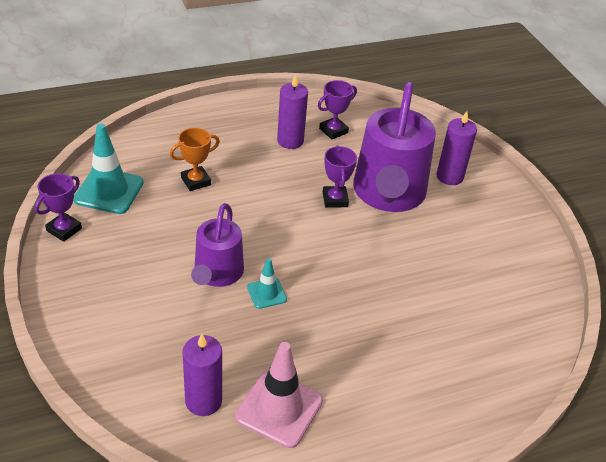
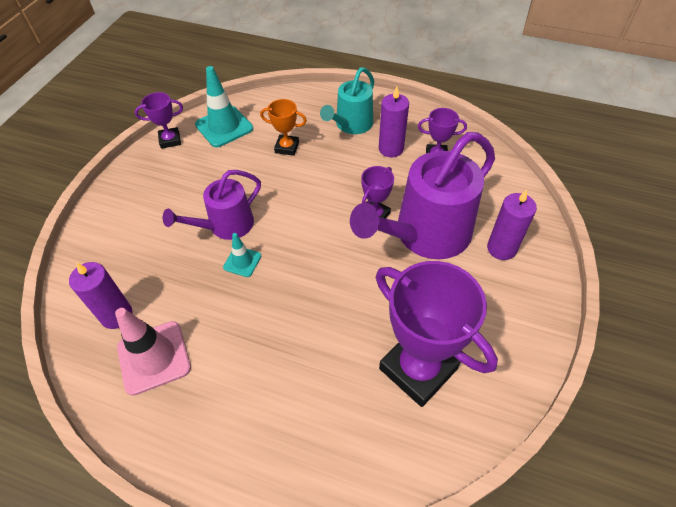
camera: 45 degrees right, 10 degrees up
(233, 135) = (351, 125): none -> turquoise watering can
(480, 288) = (418, 369): none -> purple trophy

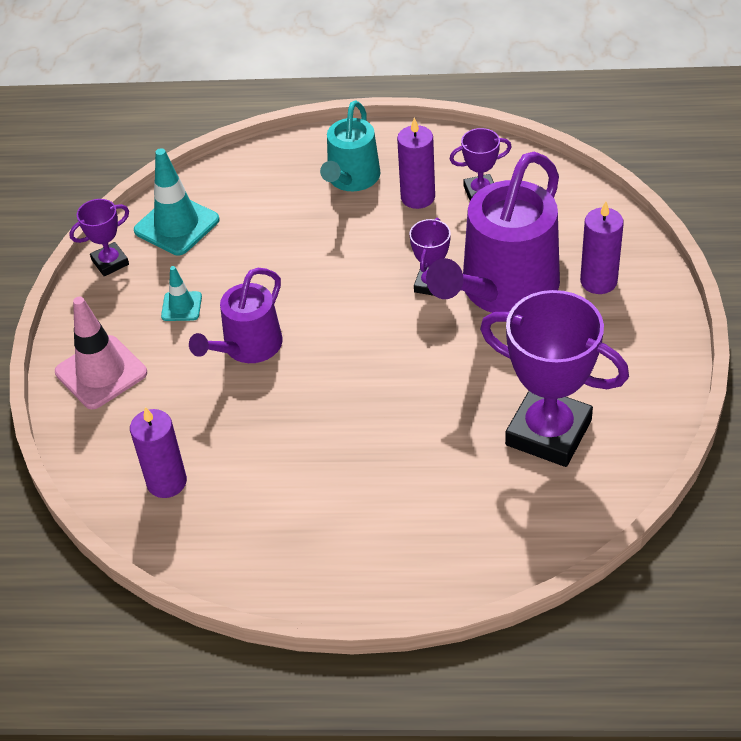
camera: 15 degrees left, 5 degrees down
(154, 357) = (239, 510): pink traffic cone -> pink traffic cone (101, 372)
(242, 261) = (291, 381): turquoise traffic cone -> turquoise traffic cone (181, 306)
(287, 147) = (278, 230): orange trophy -> none

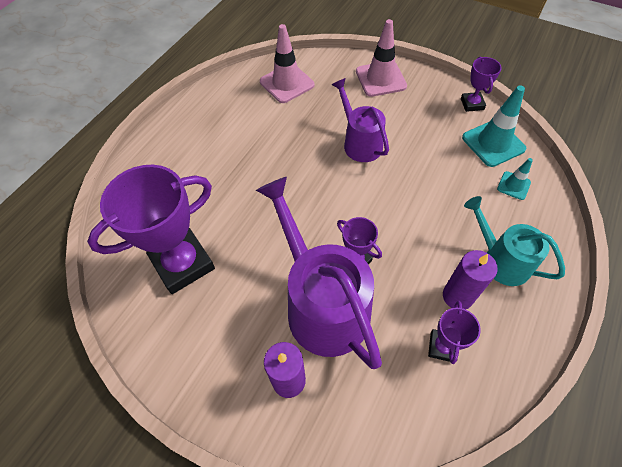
camera: 115 degrees right, 10 degrees up
(166, 482) = (287, 83): purple candle -> pink traffic cone
(181, 306) = (413, 124): turquoise traffic cone -> turquoise traffic cone (513, 185)

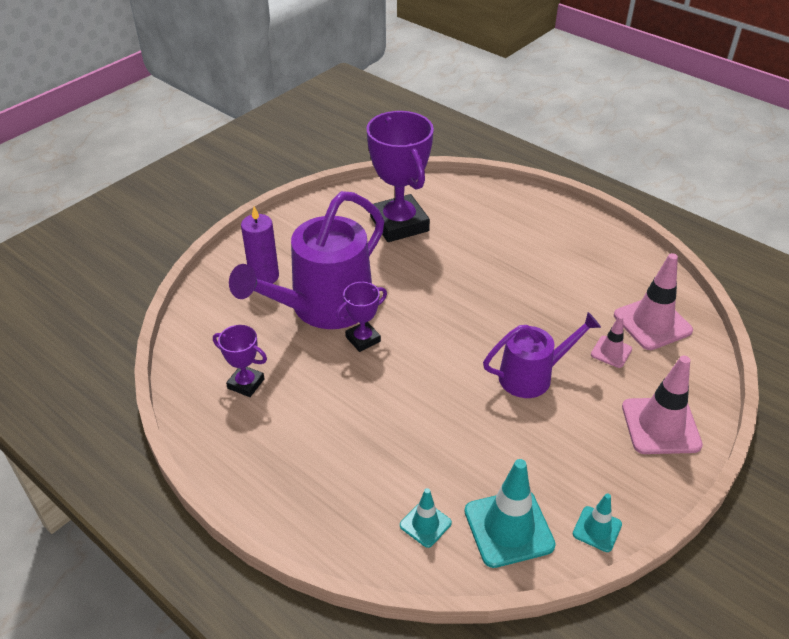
camera: 100 degrees right, 15 degrees down
(322, 103) = (611, 352): none -> pink traffic cone
(322, 304) = (324, 307): purple watering can -> purple watering can turned 150 degrees clockwise
(457, 296) = (292, 412): purple candle -> none
(472, 104) = (597, 529): purple trophy -> turquoise traffic cone
(501, 260) = (319, 467): turquoise watering can -> none

